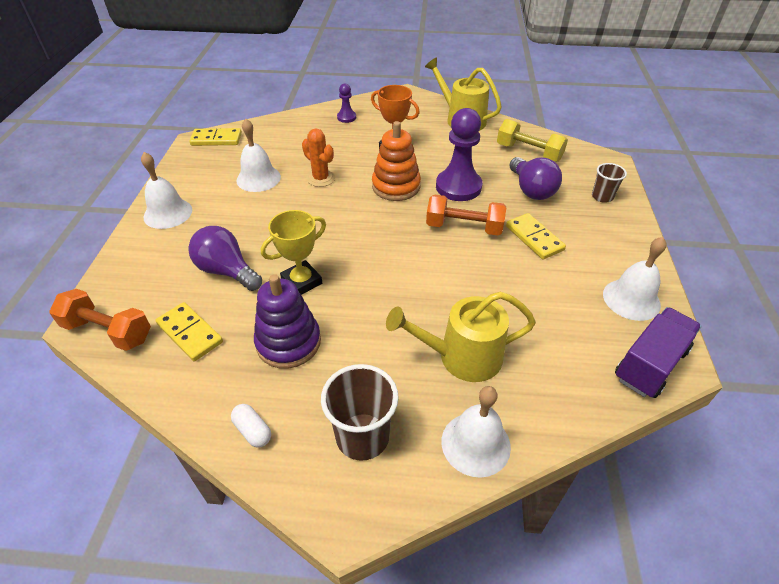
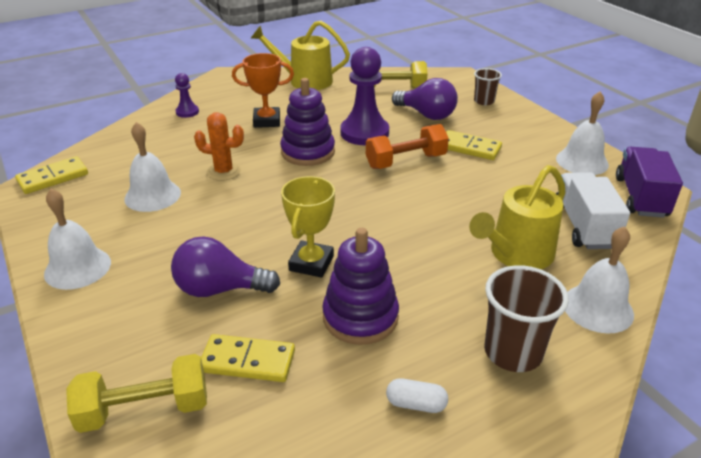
camera: 35 degrees left, 10 degrees down
(108, 331) = (145, 409): orange dumbbell -> yellow dumbbell
(396, 186) = (308, 152): orange stacking toy -> purple stacking toy
(554, 363) = (583, 226): none -> white truck

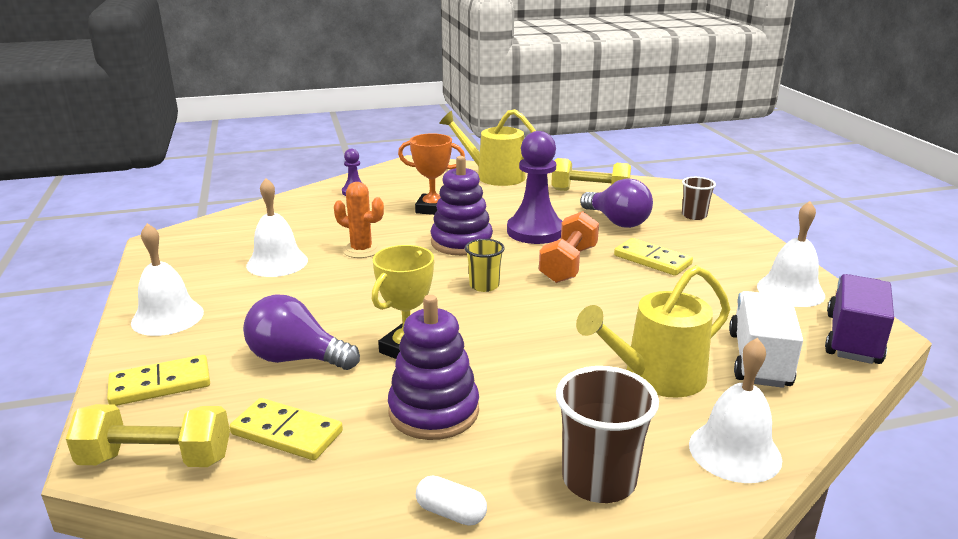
camera: 15 degrees right, 10 degrees down
(53, 178) = (190, 235): yellow domino -> yellow domino (160, 384)
(346, 192) = (484, 285): none -> yellow cup
(406, 161) = (568, 264): orange dumbbell -> orange dumbbell turned 60 degrees counterclockwise

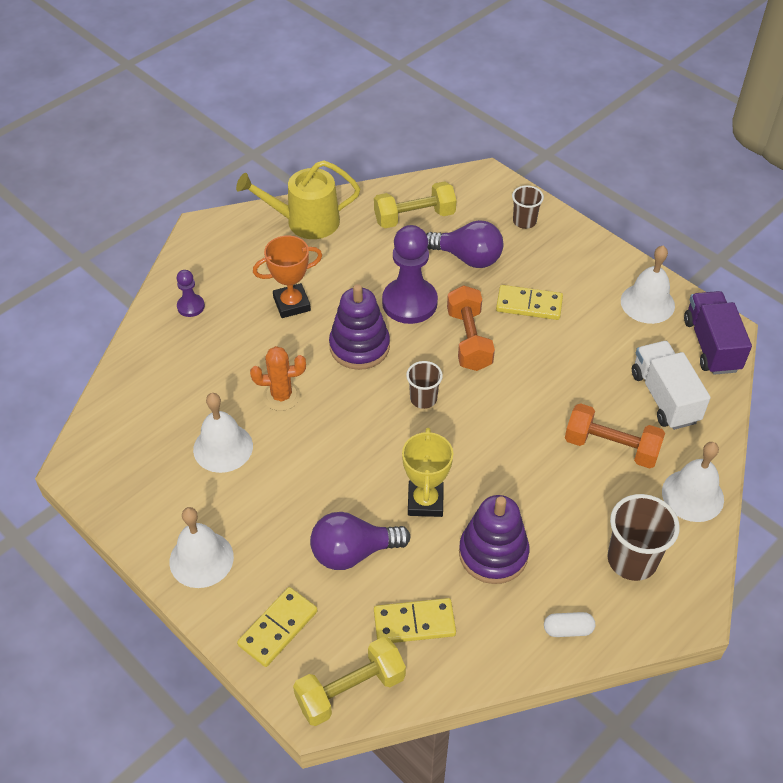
camera: 30 degrees left, 25 degrees up
(484, 285) = (423, 399): yellow cup -> brown cup
(657, 376) = (611, 447): yellow watering can -> orange dumbbell

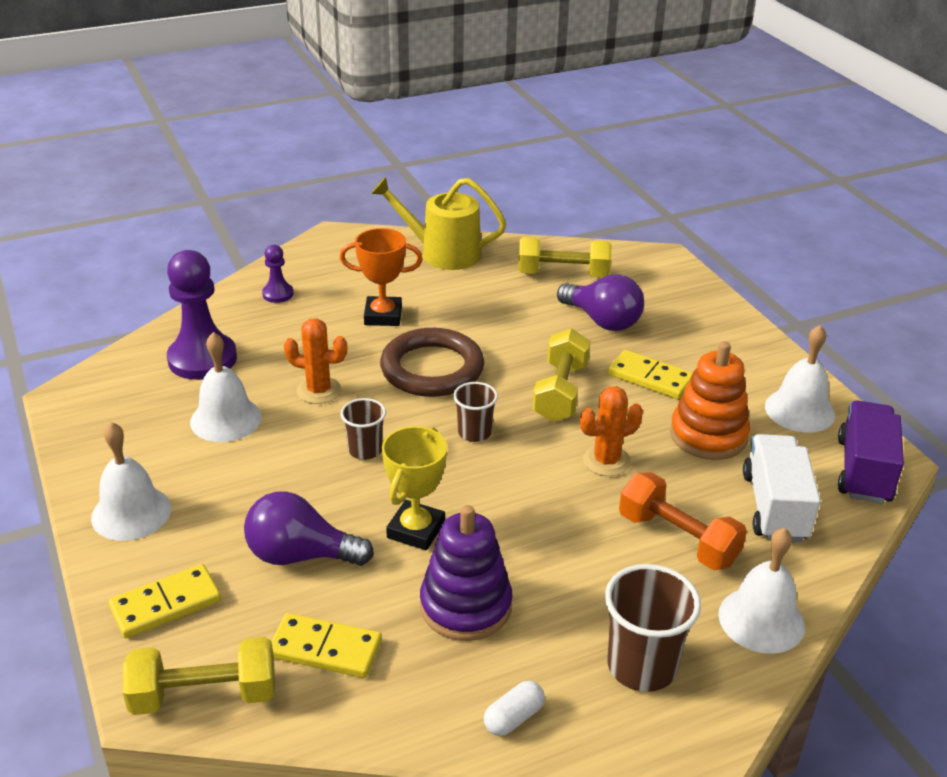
camera: 20 degrees right, 15 degrees down
(359, 346) = (432, 369): purple stacking toy -> brown ring
(409, 302) = (512, 344): purple pawn -> purple pawn (202, 359)
(469, 340) = (560, 392): orange dumbbell -> yellow dumbbell
(524, 221) = (687, 304): brown cup -> brown cup (365, 450)
(532, 394) = (606, 461): none -> orange cactus
(568, 629) = (513, 718): white capsule -> white capsule turned 60 degrees counterclockwise
(593, 347) = (708, 435): none -> orange stacking toy

